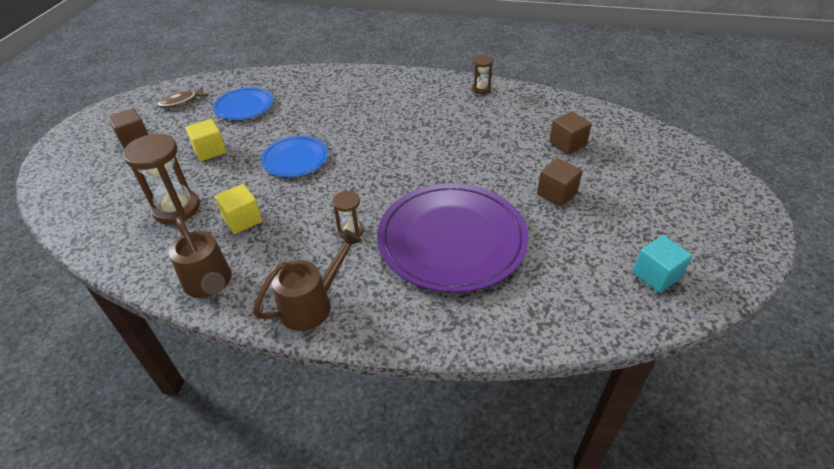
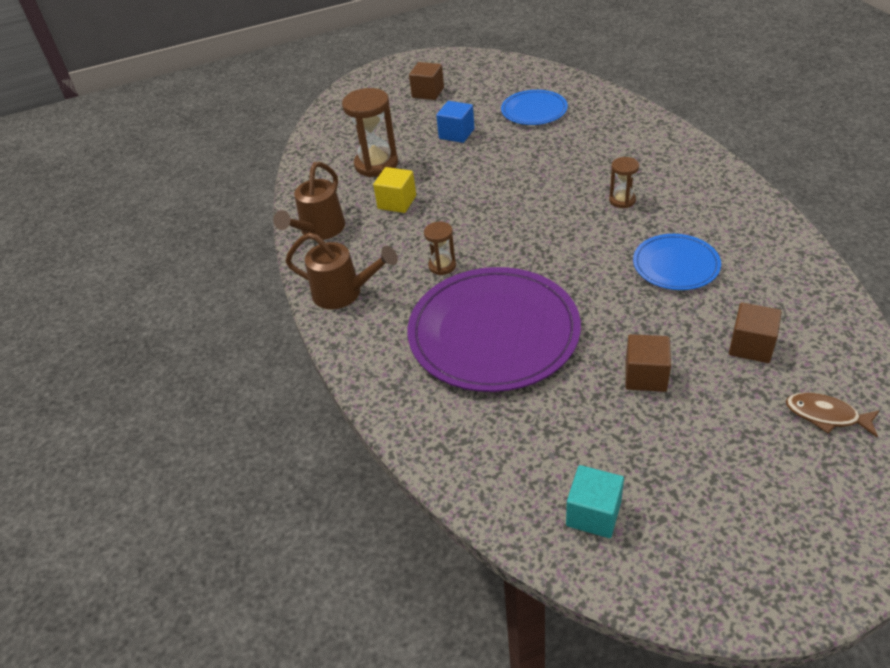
camera: 60 degrees right, 0 degrees up
(181, 102) = (498, 79): brown fish -> brown fish (826, 415)
(210, 150) = (456, 134): yellow cube -> blue cube
(295, 159) = (498, 181): blue plate -> blue plate (675, 265)
(480, 89) = (768, 228): brown hourglass -> brown hourglass (622, 200)

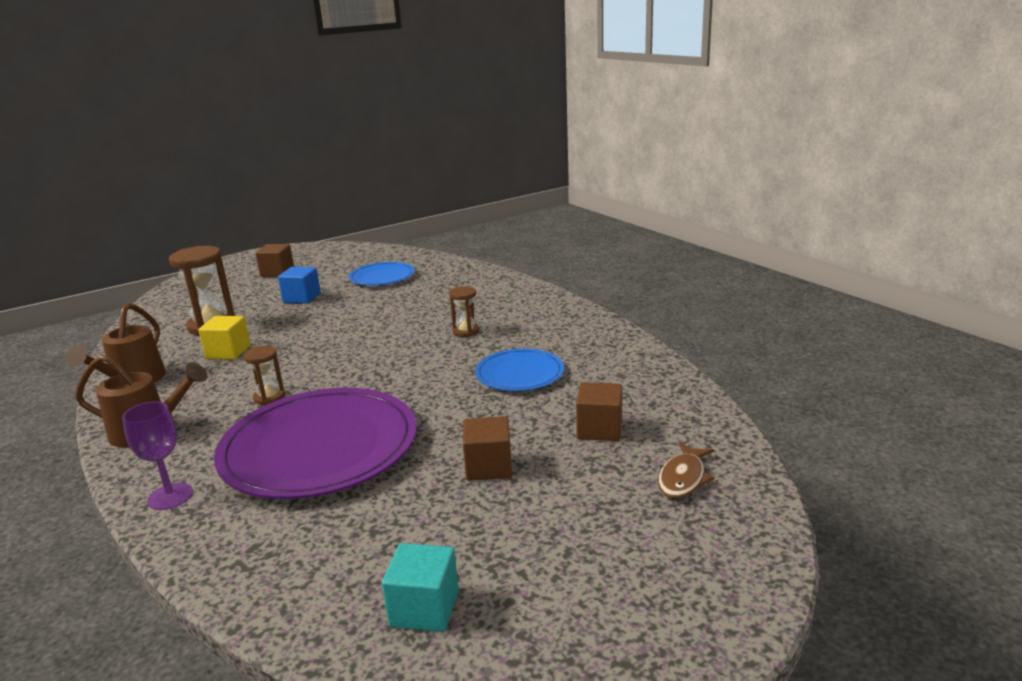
camera: 15 degrees left, 20 degrees down
(375, 369) = (170, 496): none -> purple goblet
(826, 415) = (683, 478): brown fish -> brown fish turned 75 degrees counterclockwise

